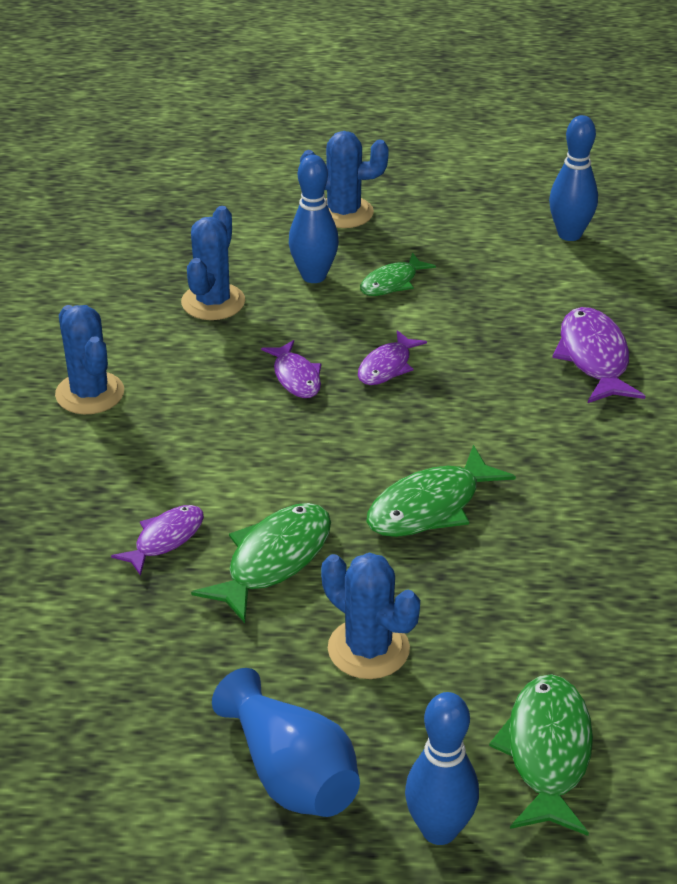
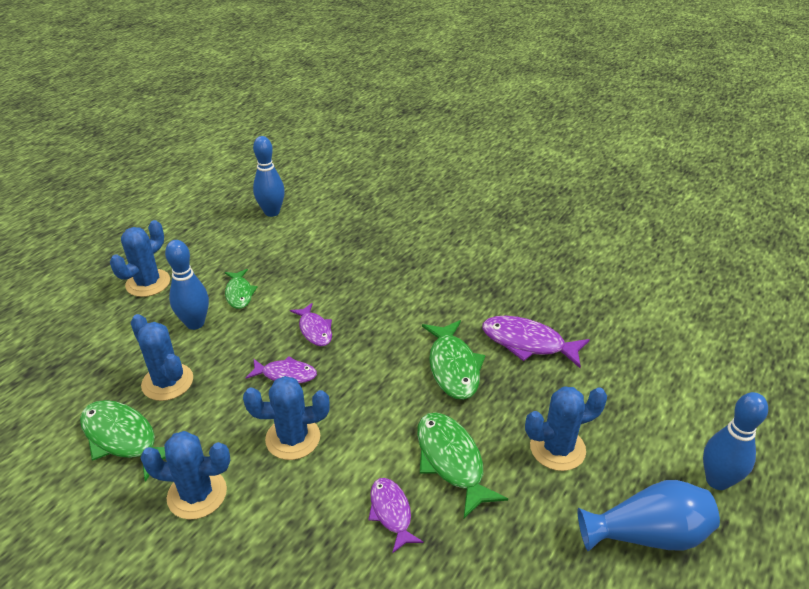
camera: 60 degrees left, 0 degrees up
(209, 424) = (293, 438): none -> blue cactus
(547, 752) = (674, 408): green fish -> green fish (123, 438)
(594, 358) = (381, 251): purple fish -> purple fish (527, 343)

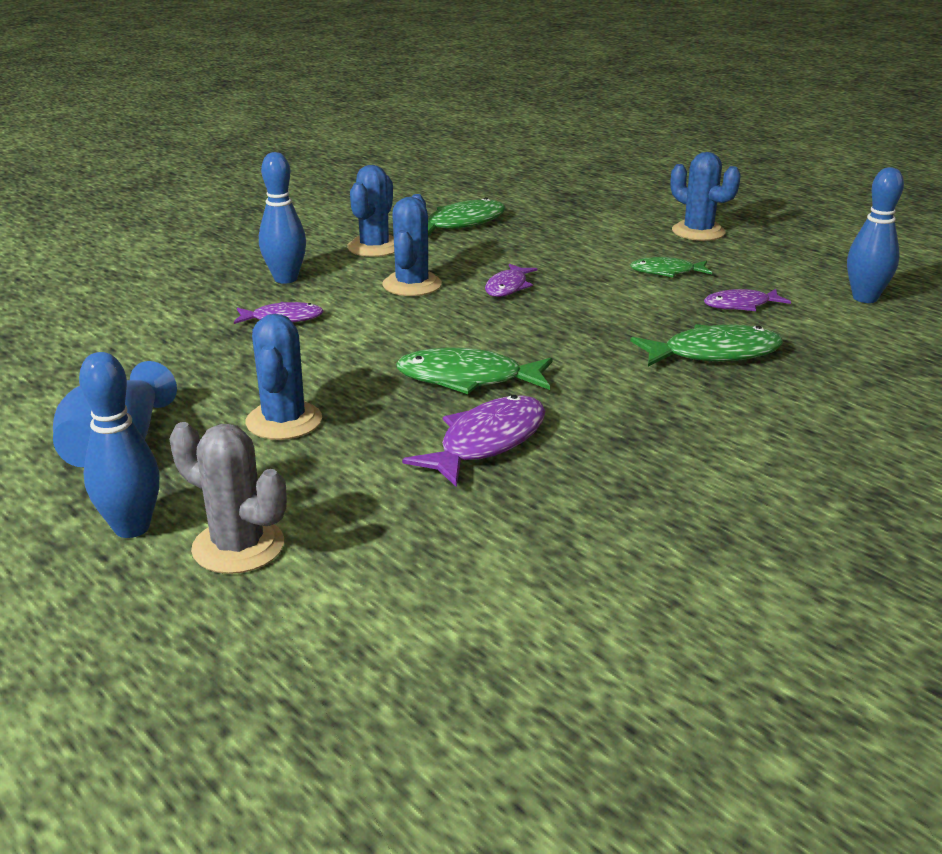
camera: 105 degrees right, 10 degrees down
(167, 382) = (526, 239): blue cactus -> none
(195, 323) = (616, 251): blue bowling pin -> blue bowling pin (285, 279)
(314, 330) = (579, 306): purple fish -> purple fish (741, 305)
(451, 461) = (319, 355): green fish -> green fish (714, 353)
(694, 421) = (238, 546): none -> grey cactus

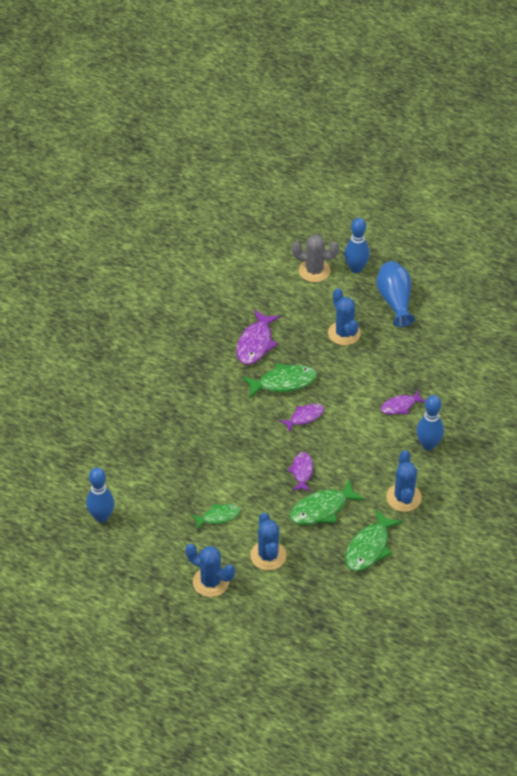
camera: 160 degrees right, 20 degrees up
(412, 285) = (355, 459): blue cactus -> blue cactus (268, 555)
(714, 353) = (176, 435): green fish -> green fish (322, 509)
(741, 305) = (169, 488): purple fish -> purple fish (304, 417)

